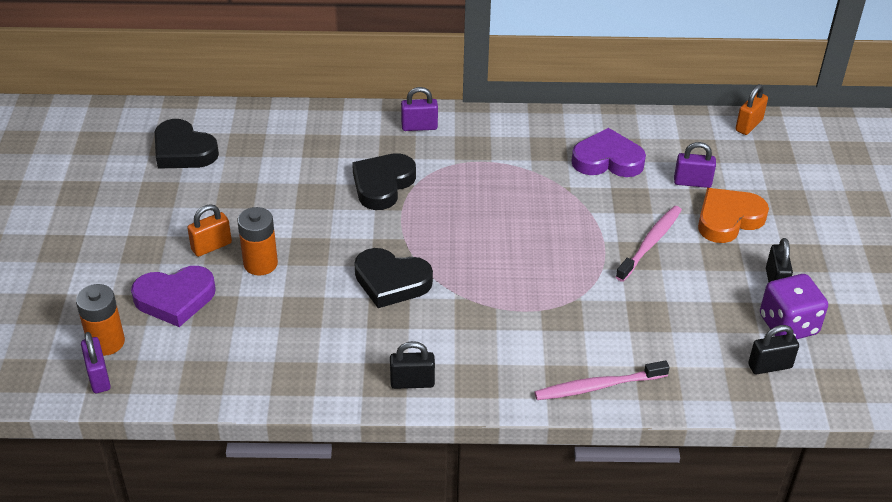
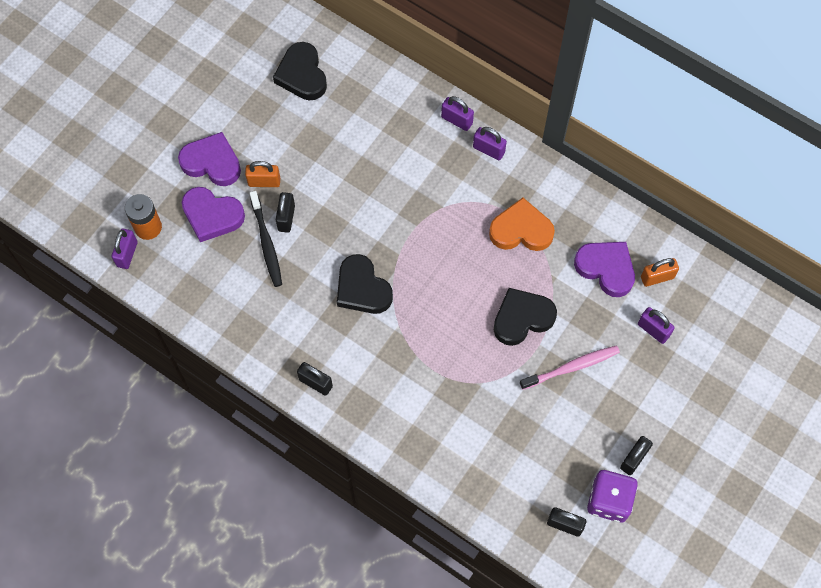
camera: 35 degrees right, 25 degrees up
(139, 256) = (212, 162): none -> purple heart
(256, 293) = (266, 243): none -> black toothbrush
(260, 264) = (286, 218): orange battery -> black padlock
(369, 119) = (457, 120): none -> purple padlock
(382, 184) = (420, 193): black heart -> black heart (522, 318)
(597, 386) = (433, 464): pink toothbrush -> none
(728, 219) = (650, 381): orange heart -> orange heart (521, 230)
(749, 125) = (750, 300): orange padlock -> orange padlock (657, 277)

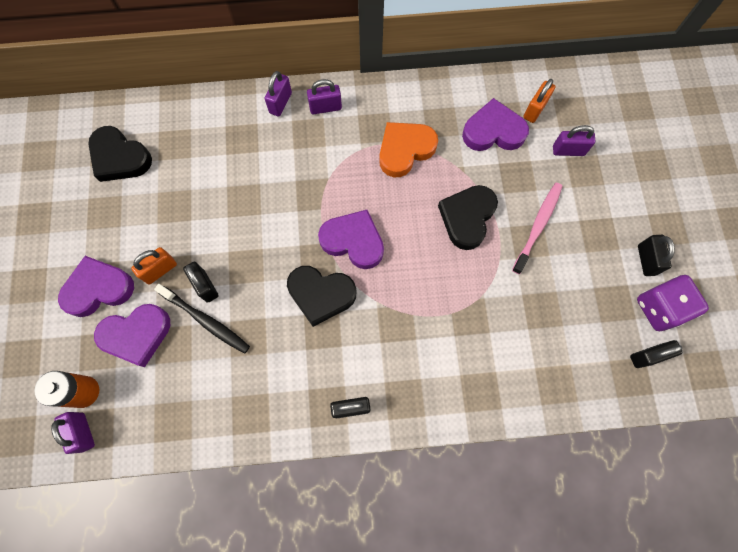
camera: 40 degrees left, 5 degrees up
(420, 268) = (353, 241): none -> purple heart
(457, 120) = (280, 103): purple padlock -> purple padlock turned 60 degrees counterclockwise

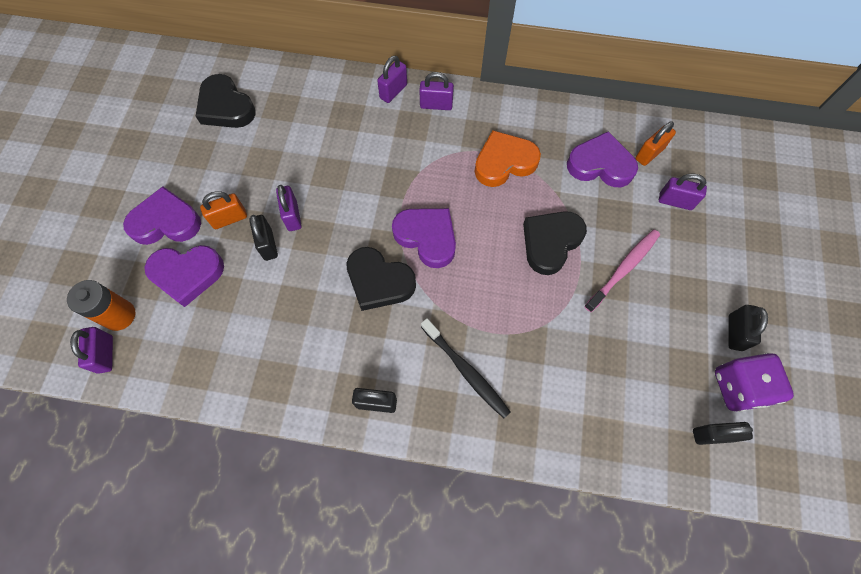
camera: 15 degrees right, 5 degrees down
(206, 321) = (258, 278): black toothbrush -> black toothbrush (466, 371)
(220, 252) = (292, 216): none -> purple padlock

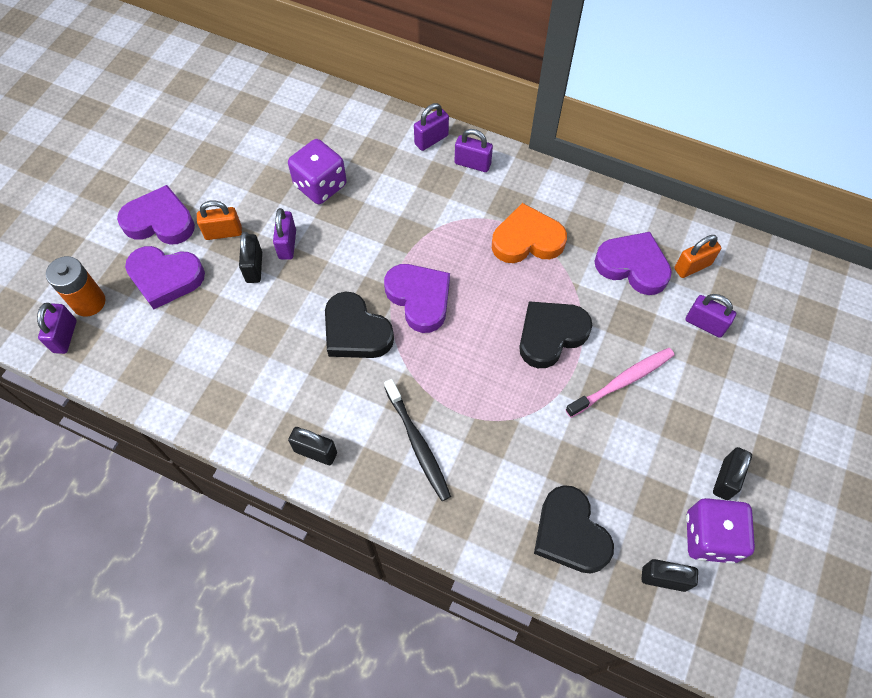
camera: 15 degrees right, 5 degrees down
(226, 107) = (253, 119): black heart -> black heart (570, 533)
(306, 154) = (320, 185): none -> purple dice

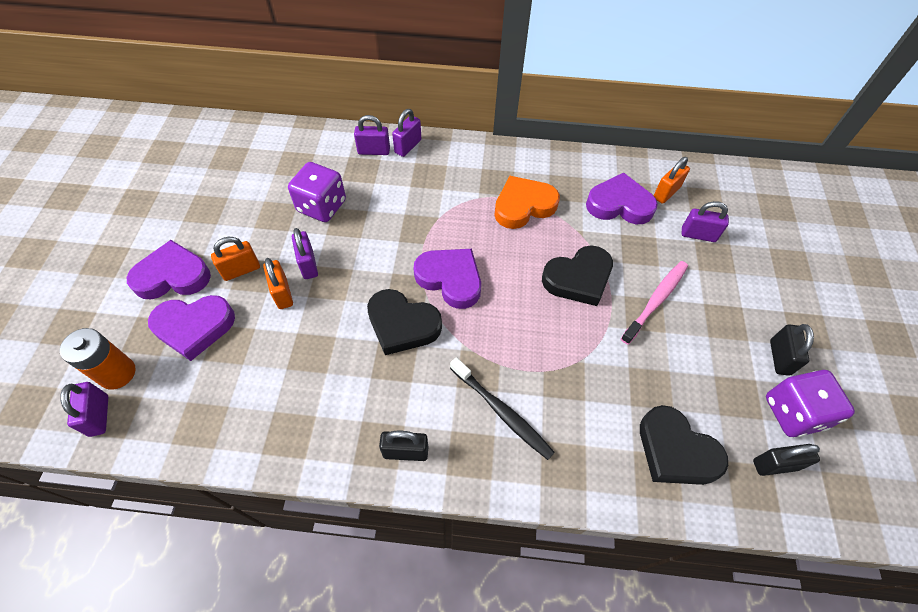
camera: 20 degrees left, 5 degrees down
(254, 267) = (282, 293): black padlock -> orange padlock
(472, 164) = (451, 157): purple padlock -> purple padlock (374, 151)
(550, 335) = (578, 278): black heart -> black heart turned 150 degrees counterclockwise

